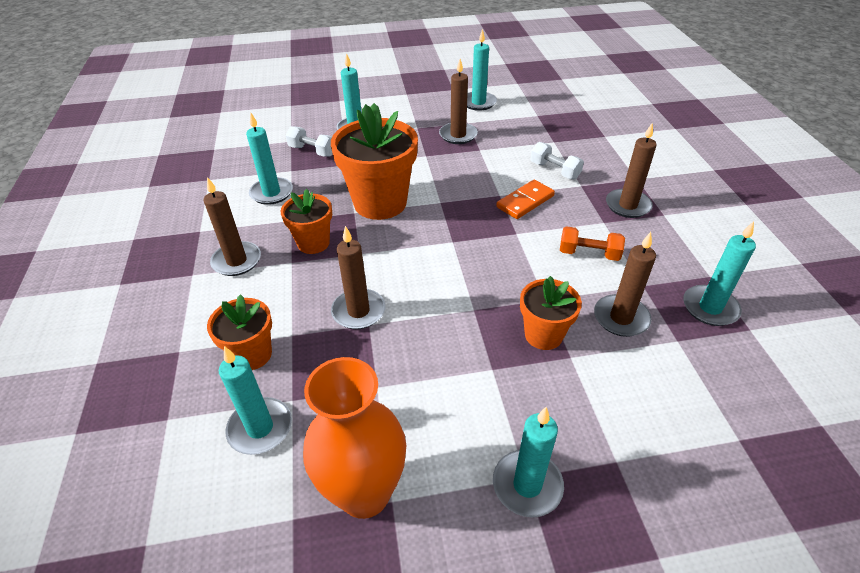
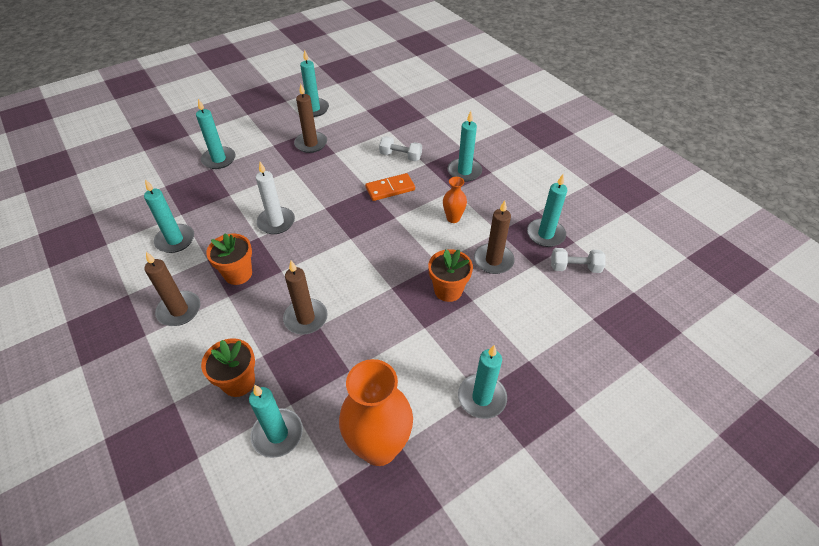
camera: 25 degrees left, 5 degrees up
(312, 151) = (190, 191): white dumbbell -> white dumbbell (575, 267)
(380, 203) = (276, 222): orange flower pot -> white candle
(525, 201) = (390, 189): orange domino -> orange domino turned 45 degrees clockwise
(589, 254) = (453, 218): orange dumbbell -> orange vase
(628, 205) = (464, 171): brown candle -> turquoise candle

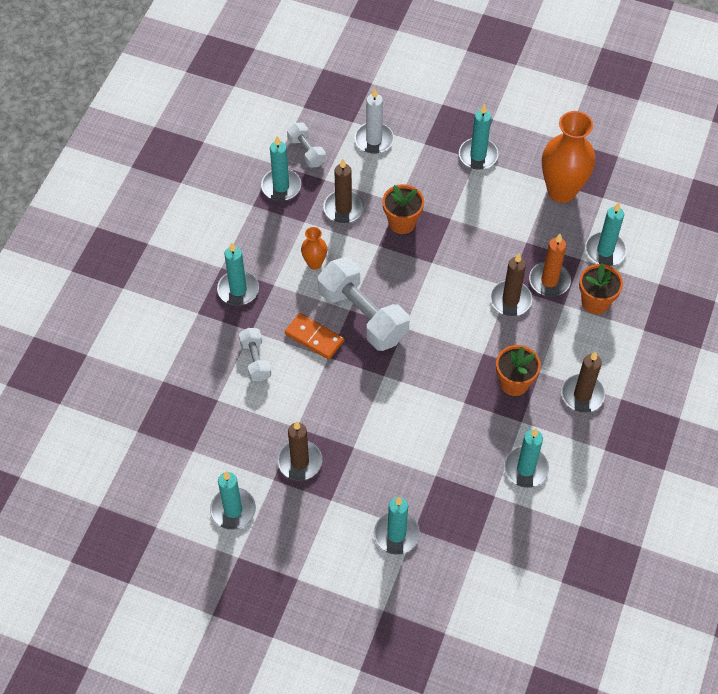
camera: 125 degrees left, 10 degrees up
(276, 222) = (435, 402): white candle -> white candle (374, 140)
(294, 360) = (549, 281): none -> orange candle
(383, 221) = (363, 315): none -> white dumbbell

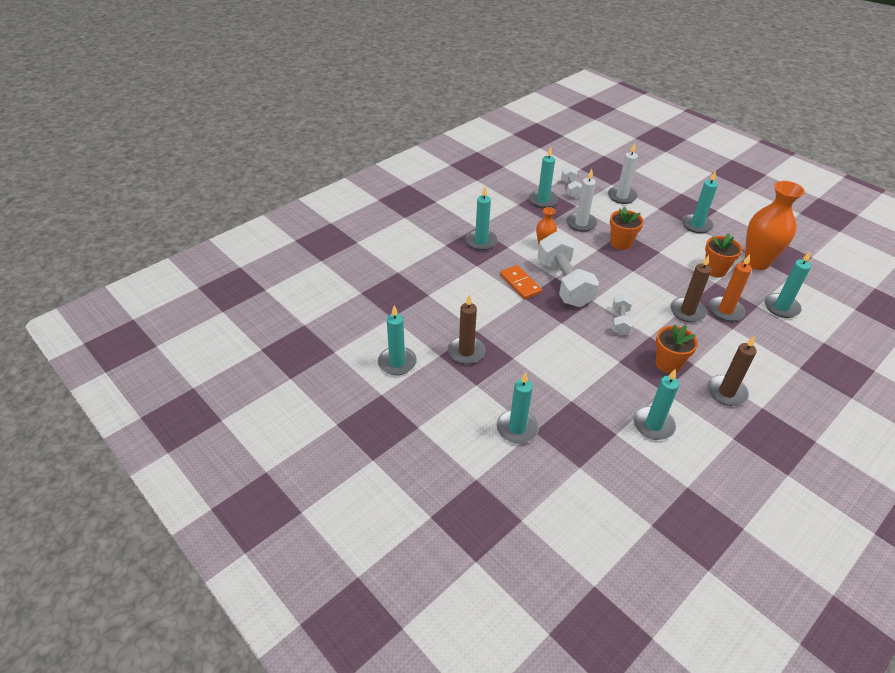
camera: 25 degrees right, 15 degrees down
(255, 360) = (469, 282): white dumbbell -> white dumbbell (620, 321)
(343, 208) = (581, 223): brown candle -> white candle
(595, 302) = (761, 336): orange flower pot -> orange flower pot (715, 270)

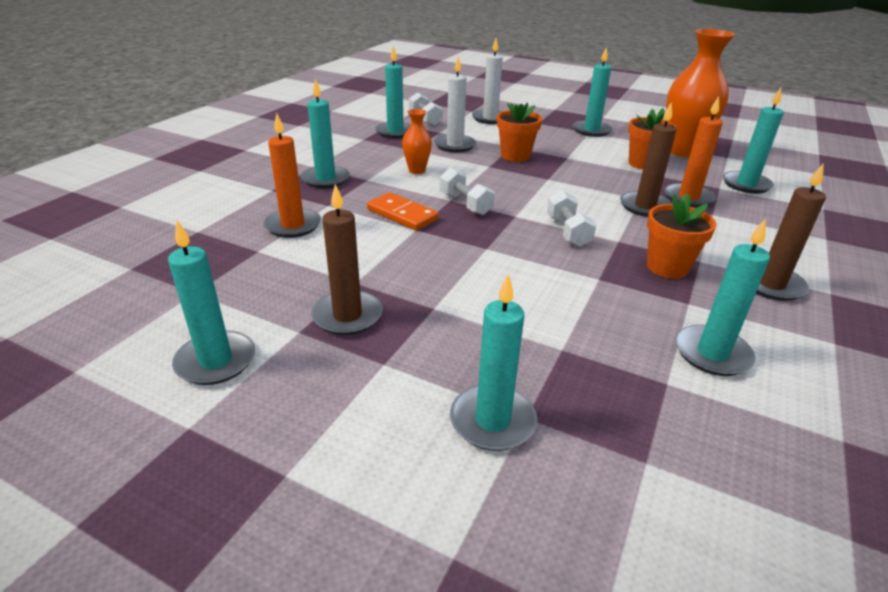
camera: 20 degrees left, 10 degrees down
(452, 279) = (293, 226): none -> orange candle
(564, 283) = (465, 204): white dumbbell -> white dumbbell, size x0.51

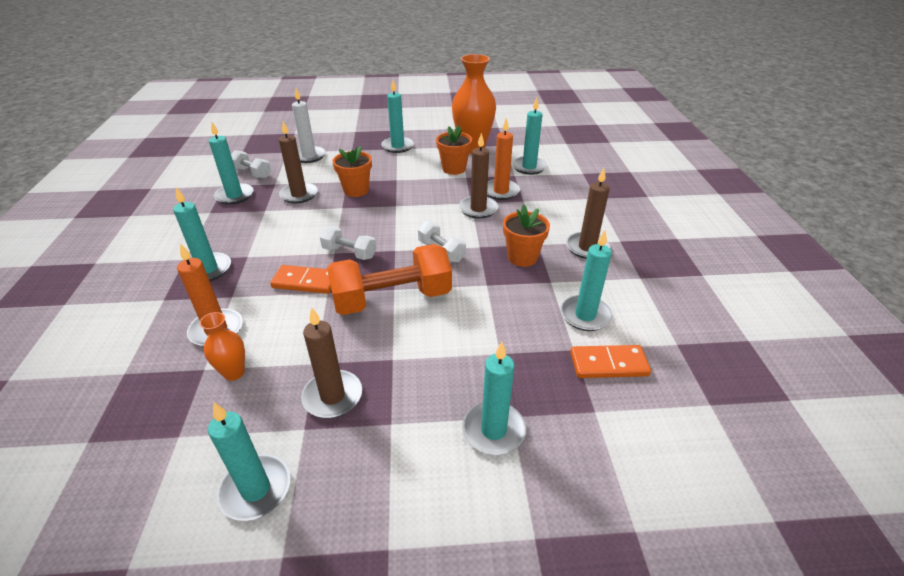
camera: 30 degrees left, 5 degrees up
(417, 170) = (285, 232): orange vase -> orange vase (234, 372)
(455, 145) = (299, 195): white candle -> brown candle
(477, 256) = (392, 299): none -> orange dumbbell
(708, 419) = (608, 364): none -> orange domino

